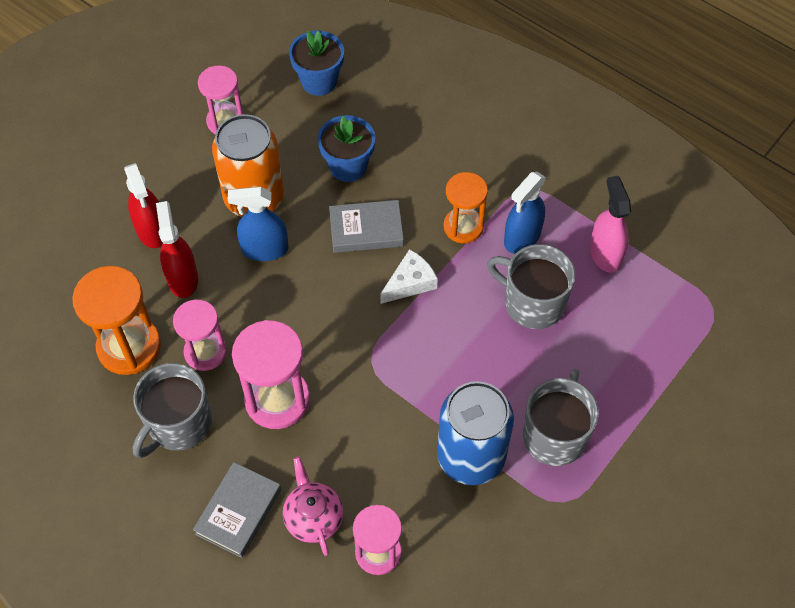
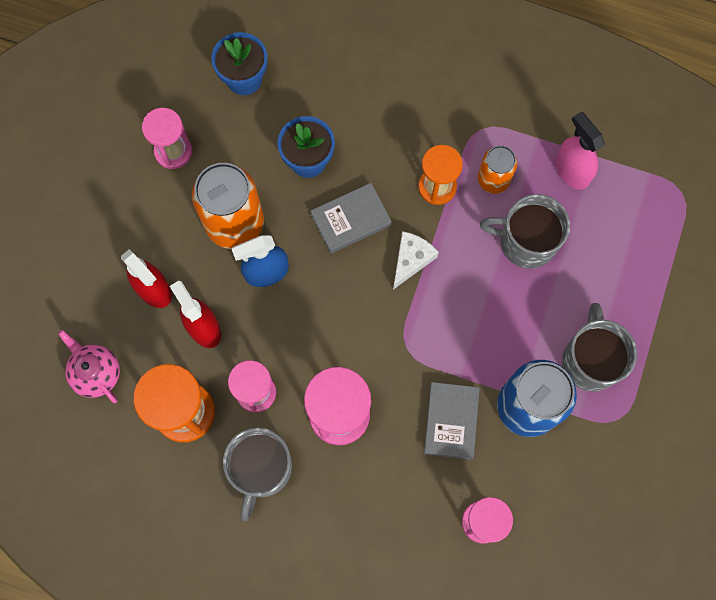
camera: 20 degrees left, 15 degrees up
(238, 511) = (349, 530): grey book -> grey book (451, 421)
(313, 517) = (415, 511): pink teapot -> pink teapot (96, 373)
(522, 237) = (493, 180): blue spray bottle -> orange can

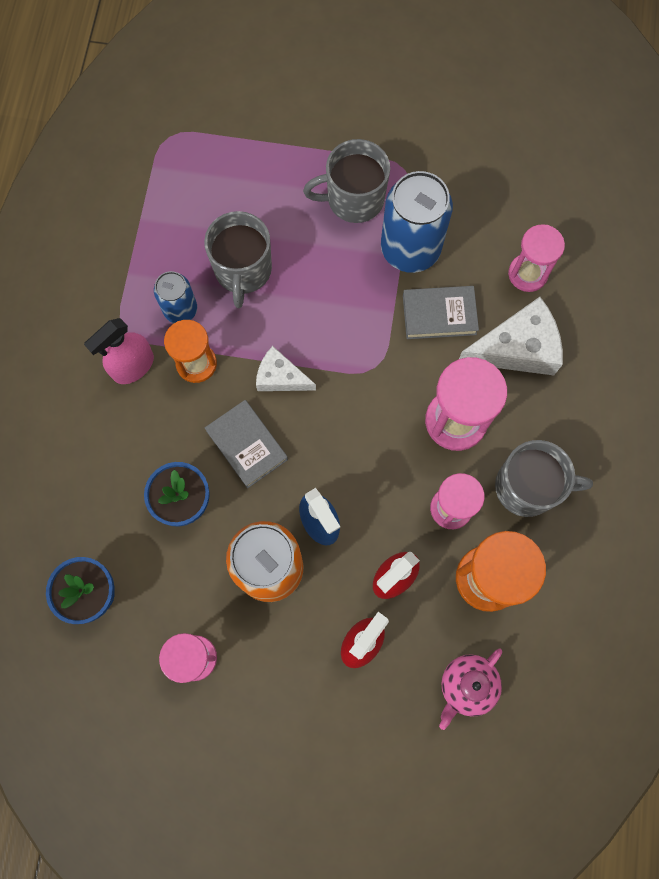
camera: 100 degrees left, 0 degrees up
(403, 492) = (517, 348): none -> white cheese
(493, 180) = (180, 310): orange can -> blue can
(572, 171) = (160, 237): pink spray bottle -> pink spray bottle (133, 366)

